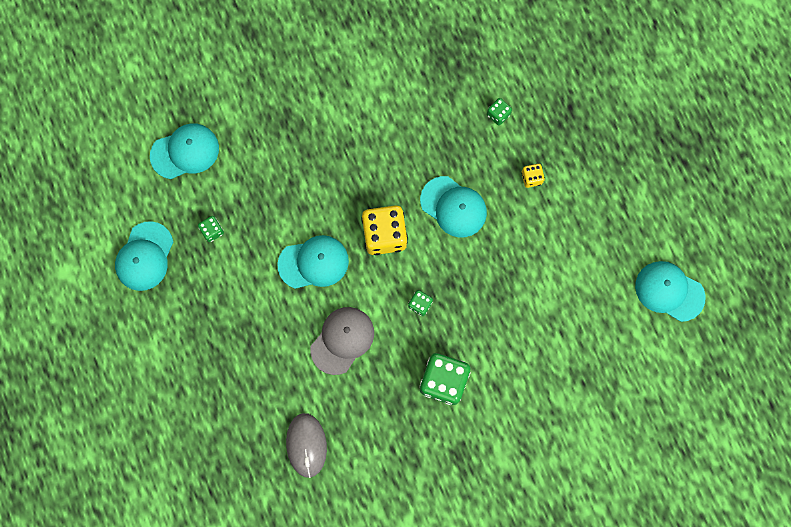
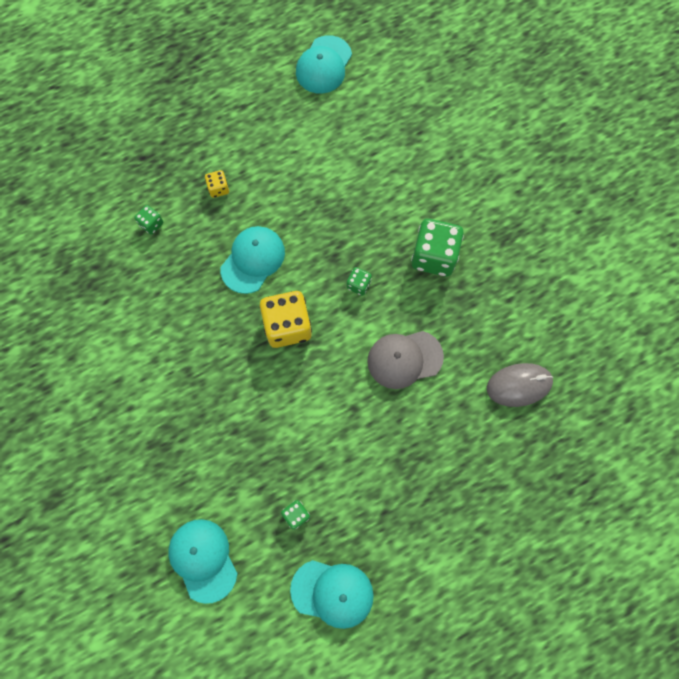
camera: 95 degrees left, 5 degrees down
(313, 263) = (324, 397): turquoise cap -> none
(342, 340) = (404, 359): grey cap -> grey cap turned 45 degrees counterclockwise

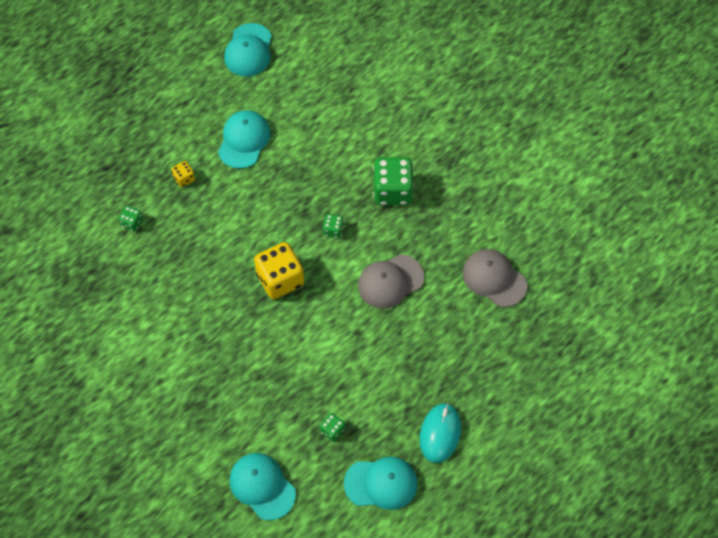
camera: 15 degrees left, 10 degrees down
(253, 260) = (233, 231): turquoise cap -> turquoise cap (244, 140)
(412, 551) = (440, 433): none -> turquoise mouse
(519, 385) = (494, 279): grey mouse -> grey cap

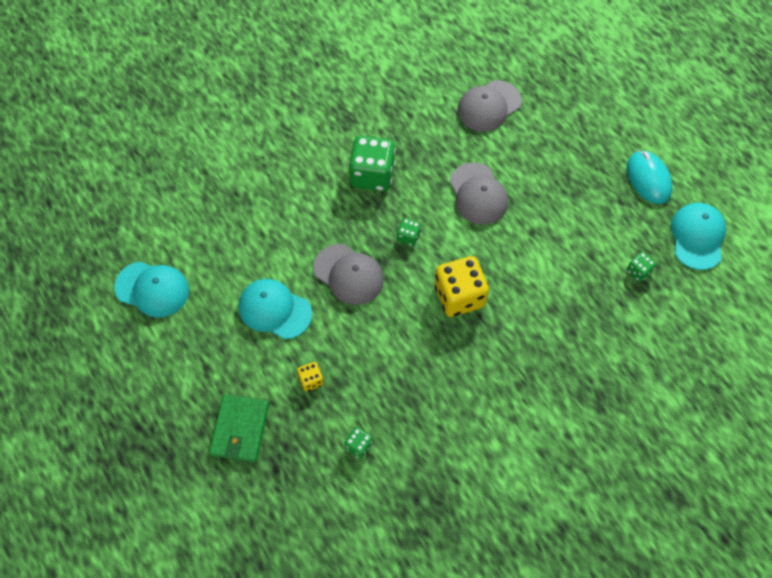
camera: 80 degrees left, 0 degrees up
(136, 137) = (240, 429): none -> green wallet
(262, 486) = (696, 345): turquoise cap -> none
(287, 189) = (349, 274): none -> grey cap
(440, 433) = (648, 179): turquoise mouse -> turquoise mouse turned 45 degrees clockwise

